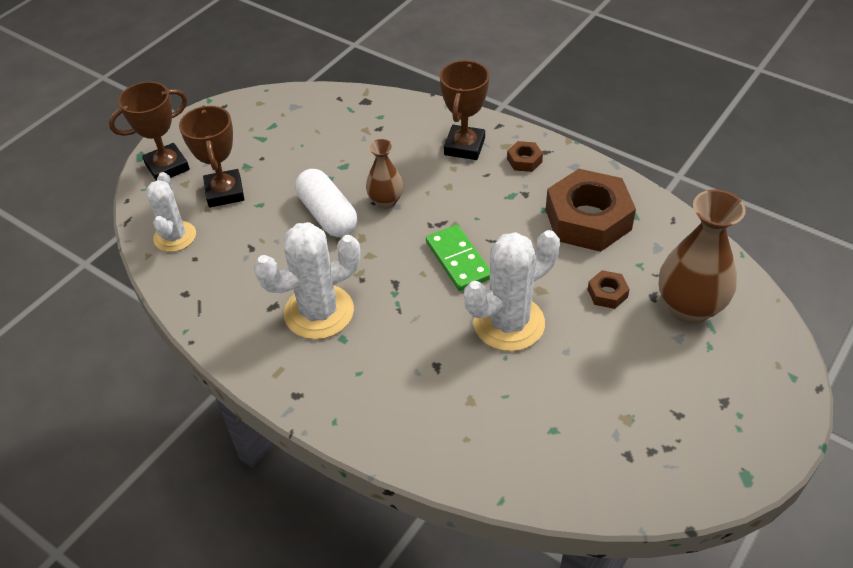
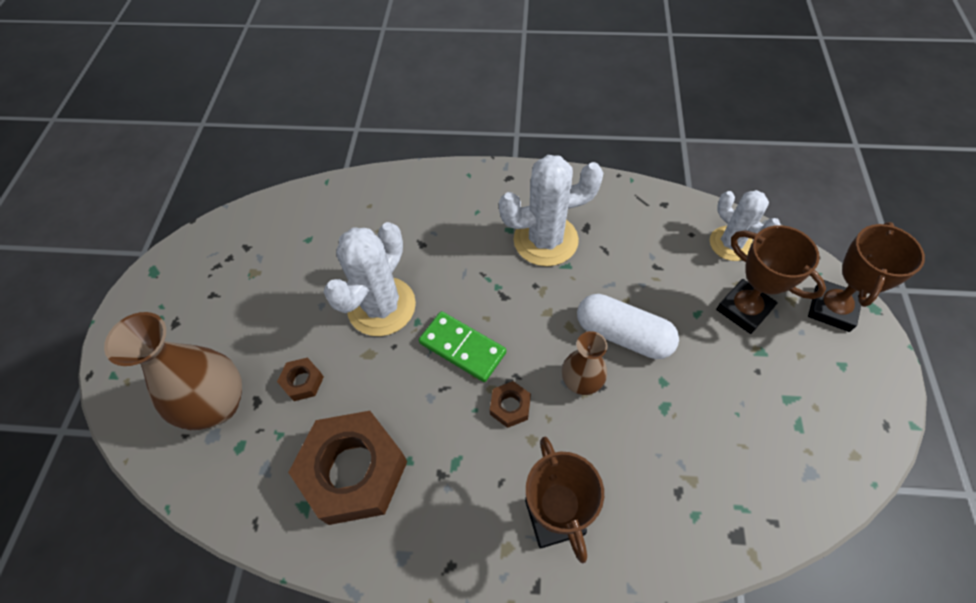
camera: 150 degrees right, 10 degrees up
(319, 312) = (545, 240): white cactus -> white cactus turned 45 degrees clockwise
(524, 160) = (468, 532): brown nut -> brown nut (510, 406)

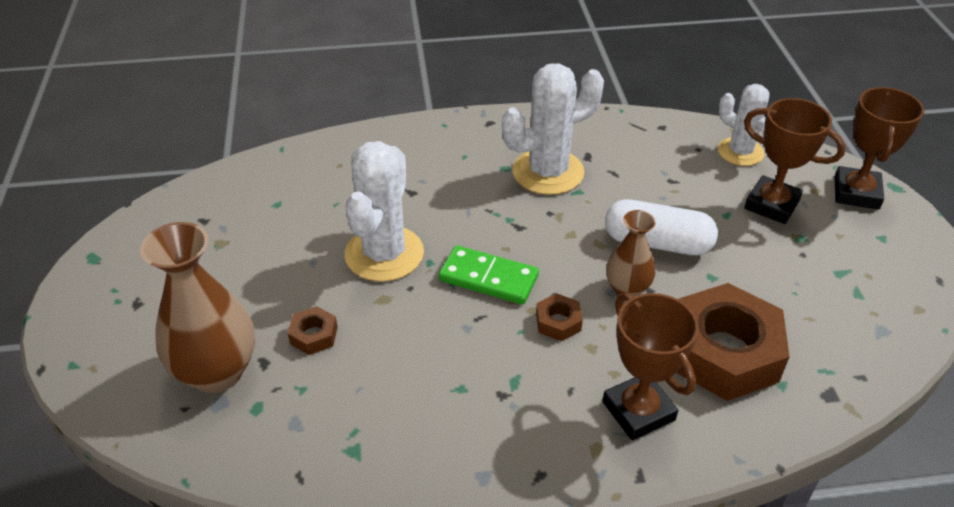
camera: 15 degrees left, 15 degrees down
(354, 471) = (401, 408): brown nut -> brown nut (723, 352)

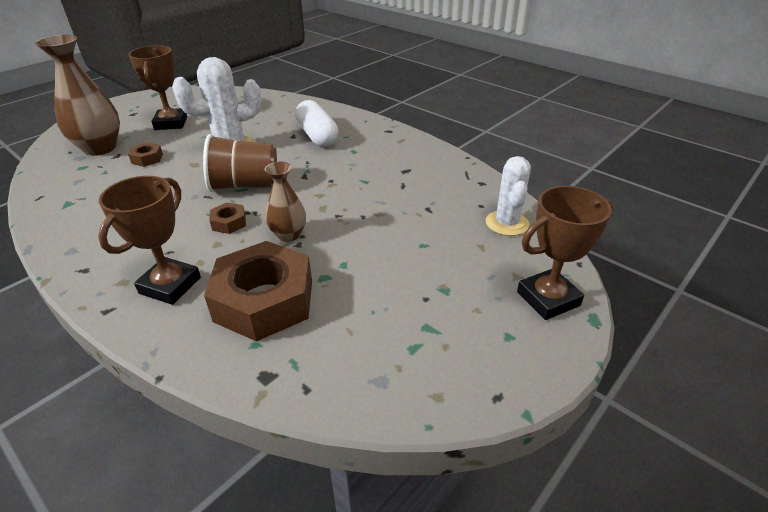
camera: 50 degrees right, 5 degrees down
(488, 278) = (244, 185): green domino -> brown cup
(548, 172) = (369, 164): white cactus -> none
(657, 243) = (351, 228): white capsule -> white capsule (317, 136)
(771, 205) = (465, 260): brown trophy -> brown trophy (171, 123)

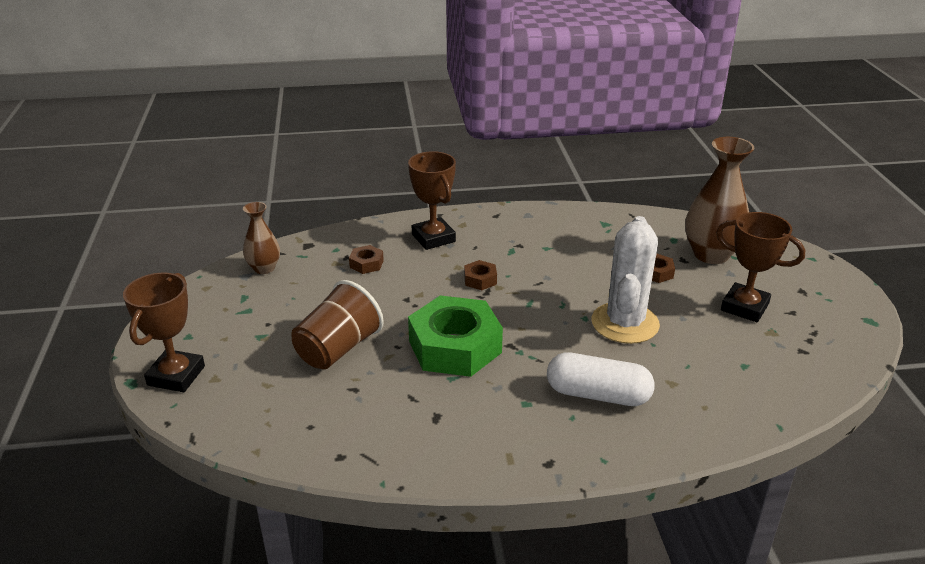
camera: 130 degrees right, 5 degrees down
(244, 185) = (534, 306): brown cup -> brown cup (338, 349)
(264, 301) = (366, 264): brown nut -> brown nut, size x0.43
(288, 235) = (424, 299): brown vase -> brown vase (264, 268)
(332, 194) = (455, 347): none -> green nut
(507, 223) = (265, 422): white cactus -> none

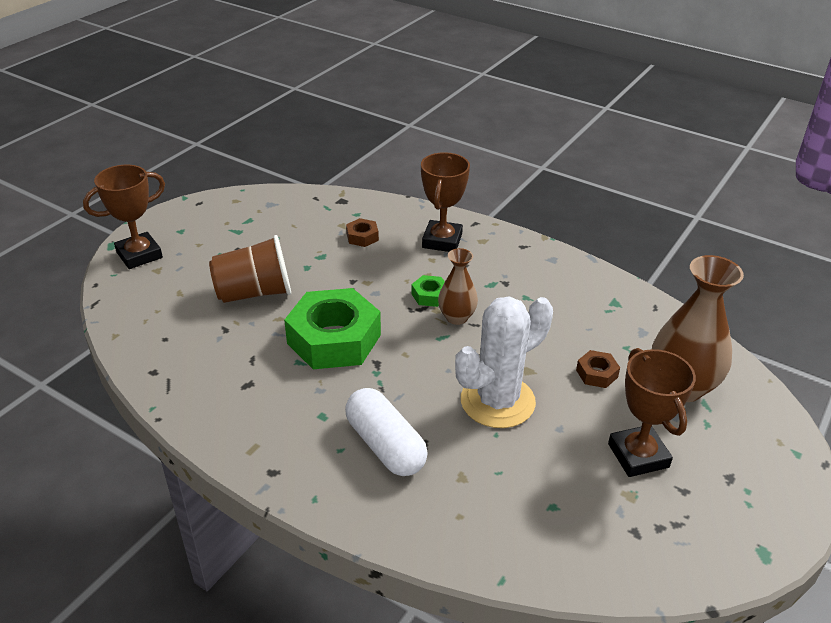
camera: 40 degrees right, 5 degrees up
(264, 268) = (289, 204): brown vase -> brown vase (456, 317)
(480, 280) = (429, 295): brown nut -> green nut

